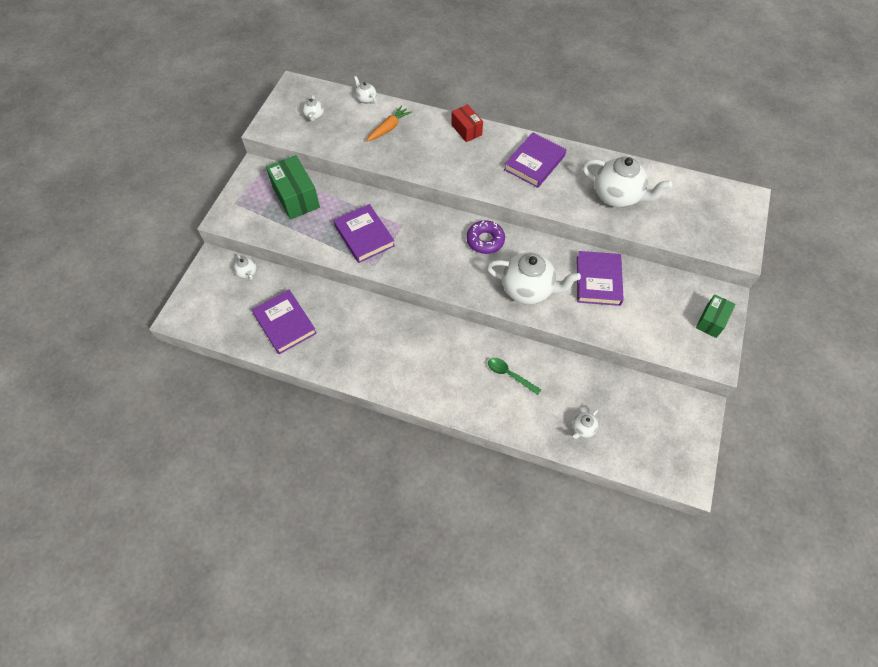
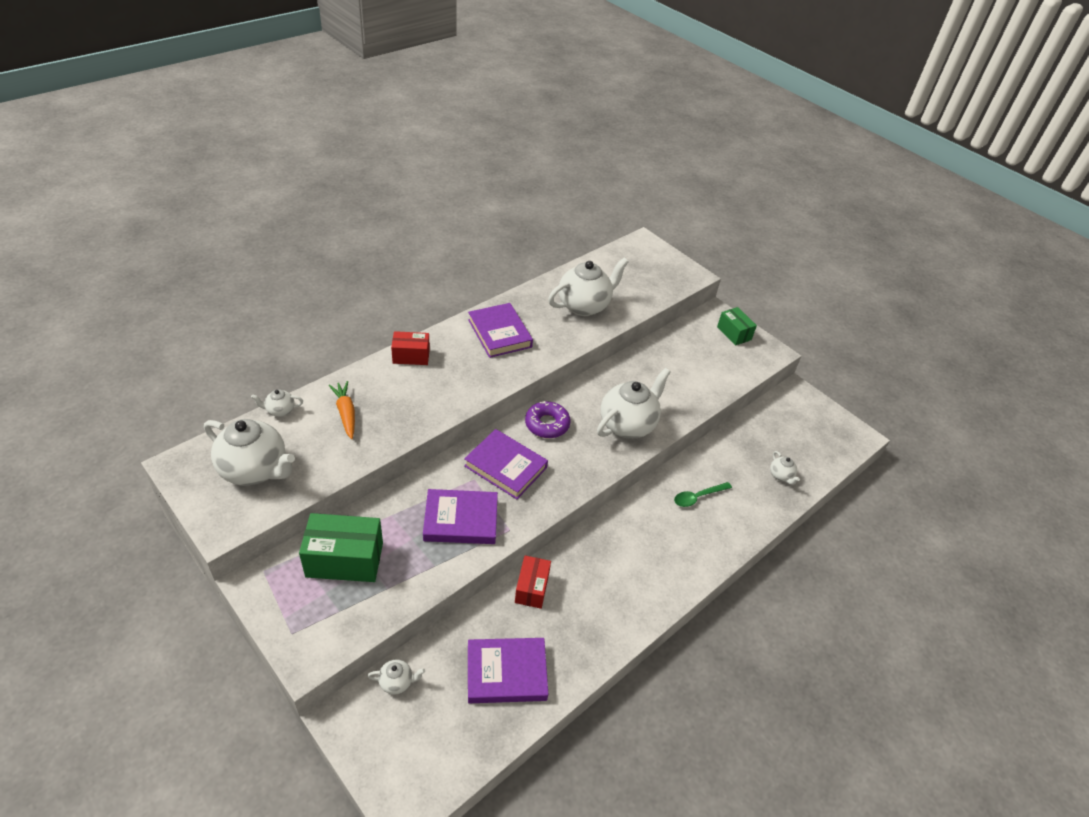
camera: 65 degrees left, 15 degrees down
(314, 116) = (255, 470): white teapot -> white teapot, size x2.24
(354, 307) = (532, 588): none -> red box
(598, 280) = (650, 374): purple book -> purple book (505, 467)

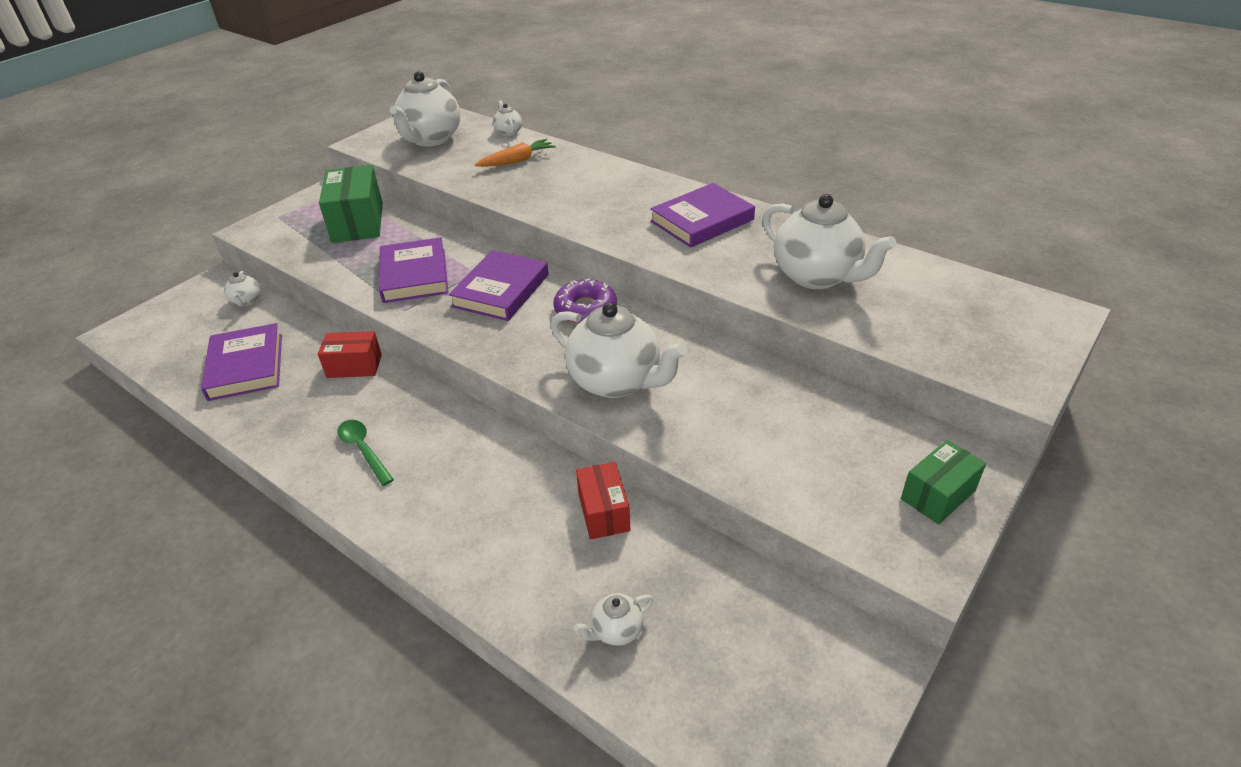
camera: 85 degrees right, 5 degrees down
(411, 356) = (622, 175): red box -> red box (603, 512)
(698, 497) = (532, 509): green spoon -> green spoon (363, 450)

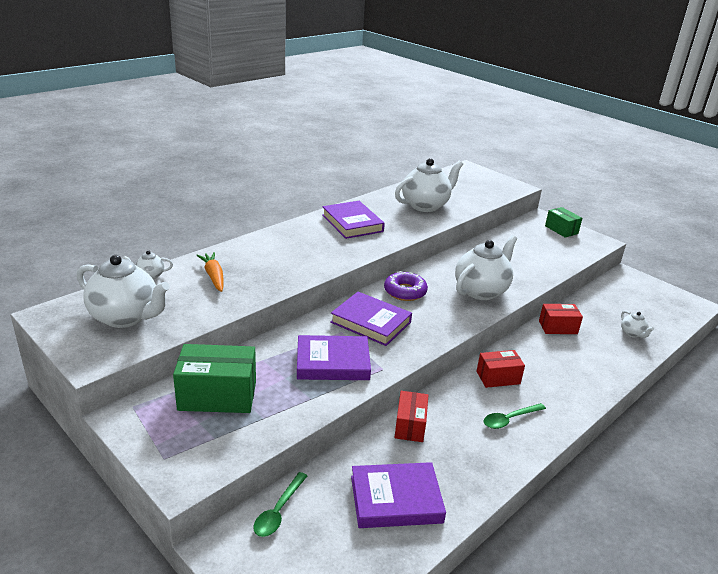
camera: 85 degrees left, 10 degrees down
(246, 301) = (278, 511): white teapot -> green spoon
(451, 438) = (498, 378): none -> red box

